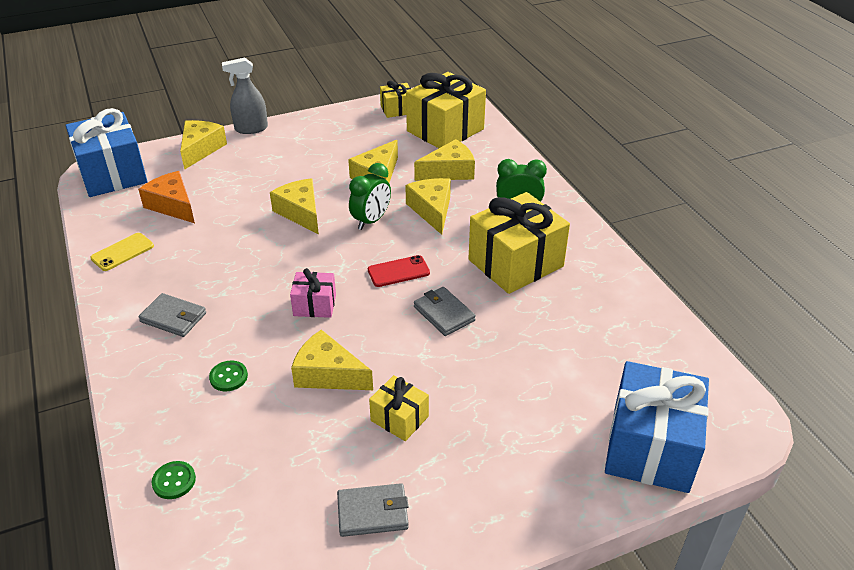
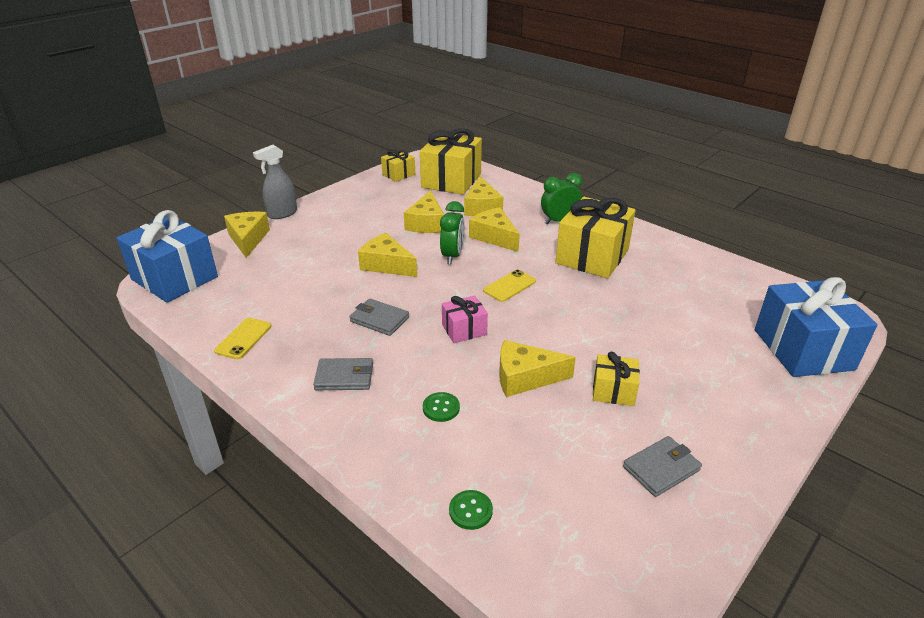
camera: 25 degrees left, 5 degrees down
(173, 205) = (260, 288): orange cheese -> none
(398, 271) = (509, 286): red phone -> yellow phone
(444, 313) = (573, 305): grey wallet -> grey wallet (379, 319)
(449, 171) = (482, 207): yellow cheese -> yellow cheese turned 135 degrees clockwise

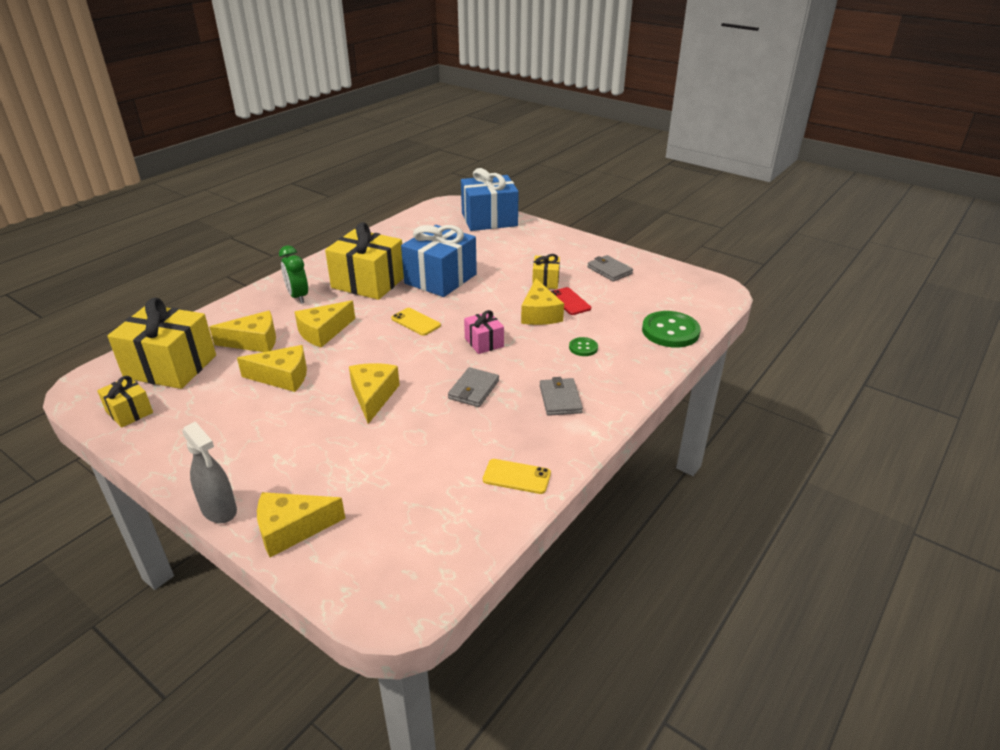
camera: 95 degrees left, 0 degrees up
(174, 278) = (393, 581): blue gift -> blue gift (440, 279)
(386, 265) = (373, 396): yellow cheese -> yellow cheese turned 150 degrees clockwise
(452, 256) = (359, 355): green clock -> none
(470, 511) = (670, 331): green button -> green button, size x2.03
(558, 409) = (569, 301): none -> red phone

